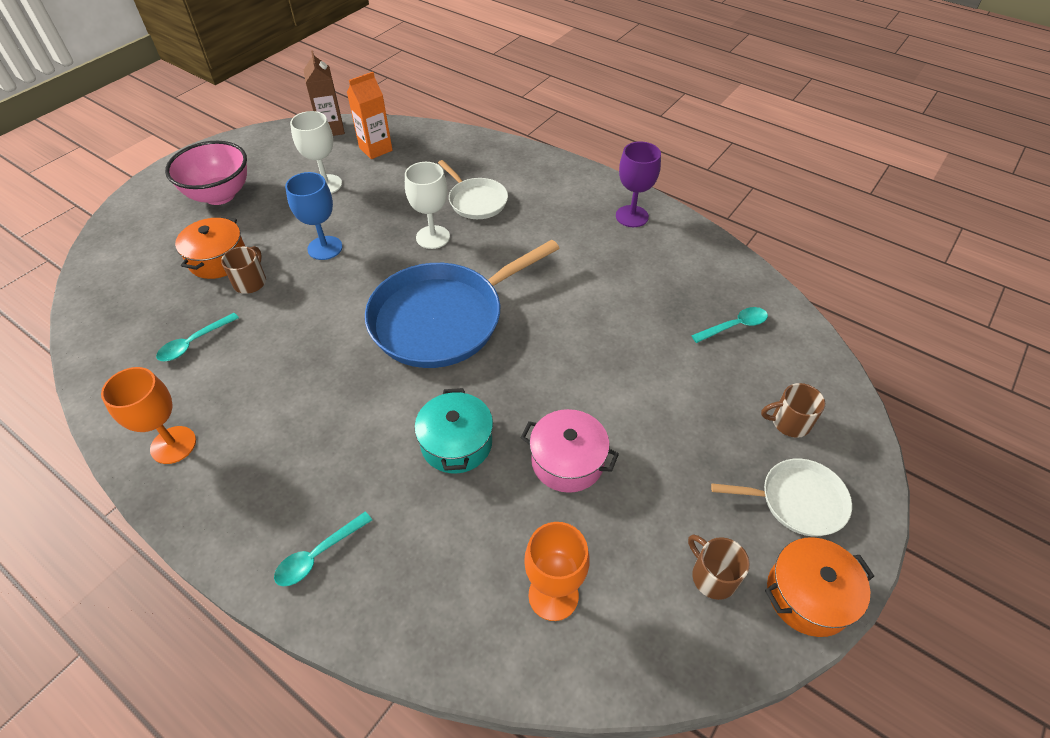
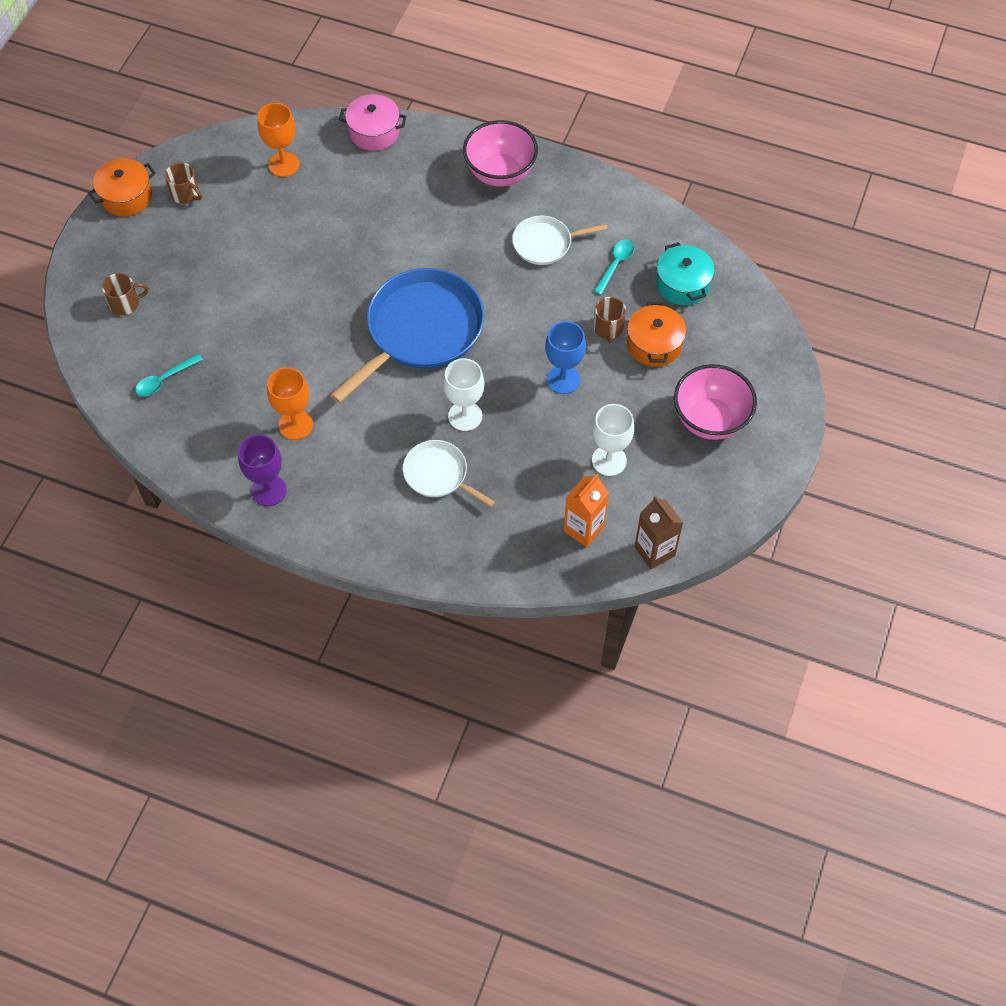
camera: 165 degrees right, 10 degrees up
(173, 445) = (573, 192): orange goblet -> orange goblet (295, 425)
(247, 497) = (500, 173): none -> pink bowl
(318, 555) = (436, 154): turquoise spoon -> none
(456, 443) = (373, 235): turquoise pot -> turquoise pot (682, 284)
(567, 461) = (290, 241): pink pot -> pink pot (374, 132)
(797, 501) = (126, 249): white pan -> white pan (545, 243)

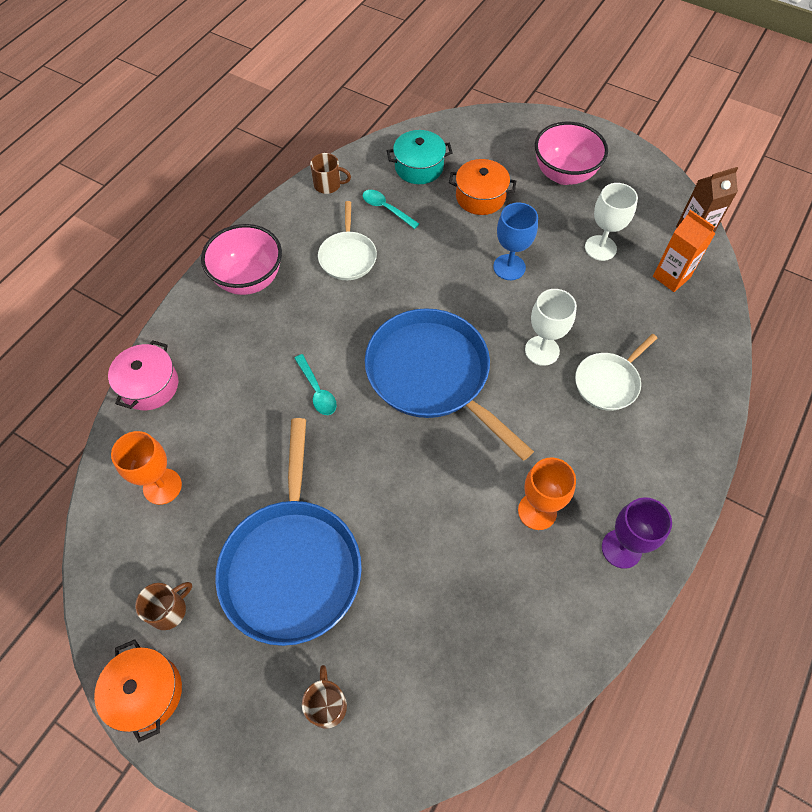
camera: 80 degrees left, 0 degrees up
(165, 379) = (455, 659): turquoise spoon -> turquoise spoon (317, 390)
(228, 262) = (292, 565): none -> blue pan
(608, 328) = (457, 225): brown mug -> brown mug (328, 185)

